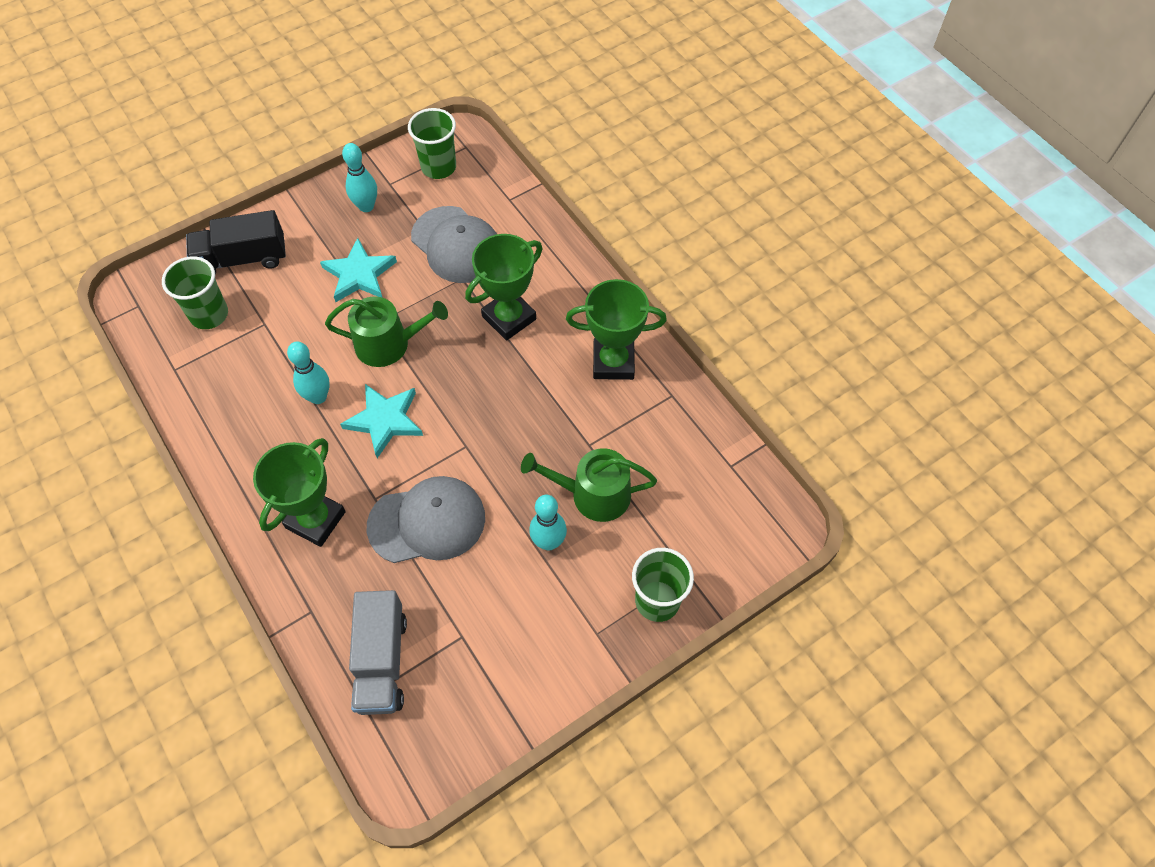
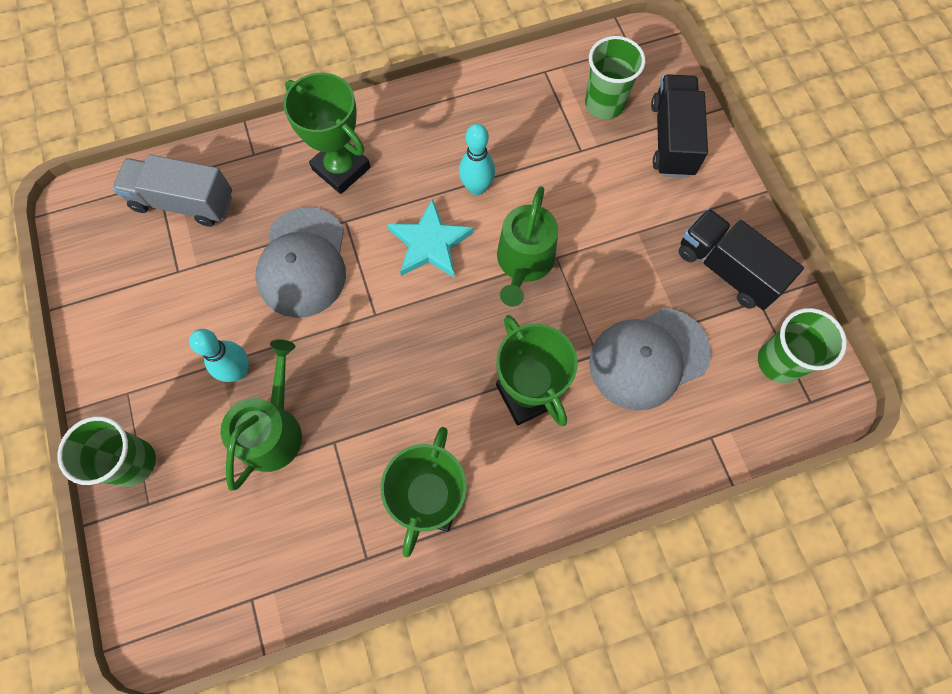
camera: 105 degrees right, 10 degrees up
(359, 274) = (626, 247): turquoise star -> none
(366, 206) = (726, 269): turquoise bowling pin -> black truck

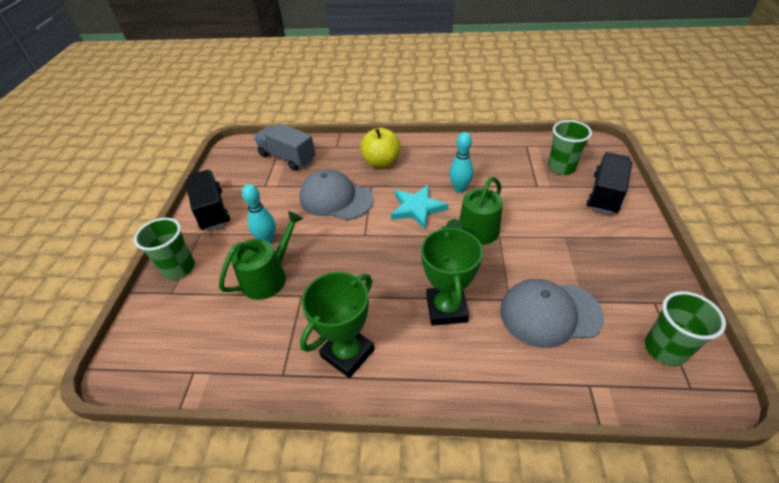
camera: 25 degrees right, 25 degrees down
(303, 262) = (336, 199): grey cap -> grey cap turned 90 degrees clockwise
(341, 168) = (381, 162): green trophy -> yellow apple
(726, 269) = (630, 275): black truck -> black truck (212, 210)

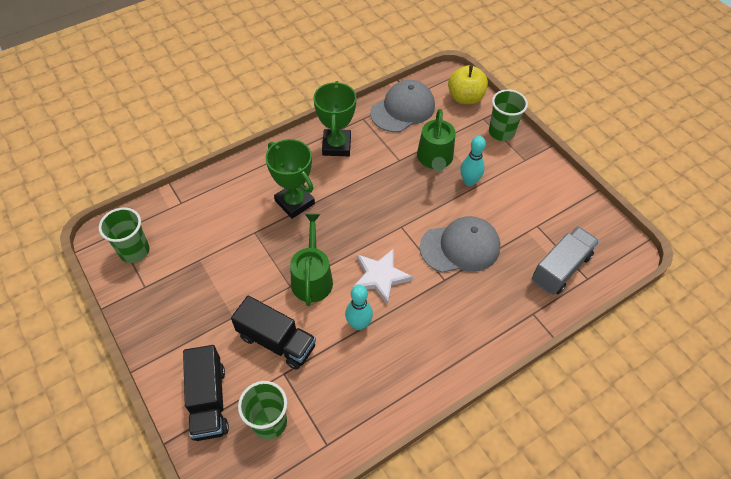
camera: 140 degrees right, 10 degrees up
(212, 210) = (545, 180): black truck -> black truck (276, 341)
(287, 157) = (560, 268): grey truck -> grey truck turned 45 degrees counterclockwise
(381, 162) = (464, 316): yellow apple -> yellow apple (465, 98)
(417, 208) = (380, 277): turquoise star -> white star
(549, 313) = (221, 236): grey cap -> grey cap (403, 109)

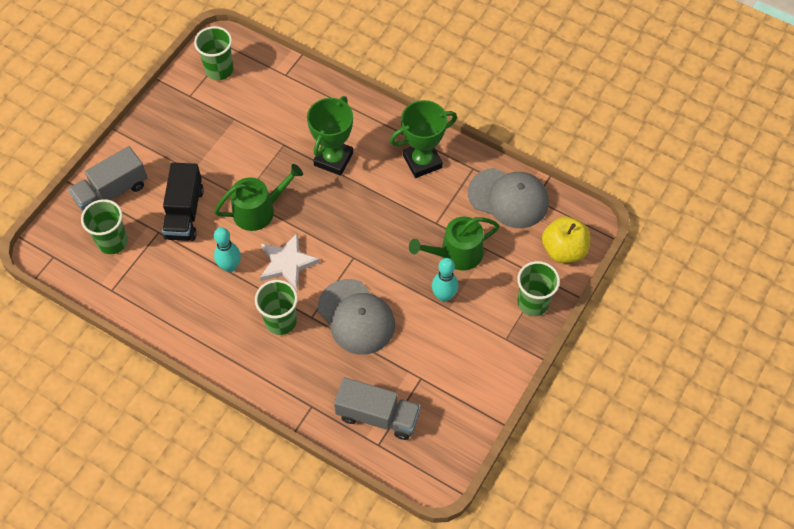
camera: 65 degrees right, 5 degrees up
(209, 401) = (112, 192): black truck -> grey truck
(437, 305) = (280, 321): none -> green cup

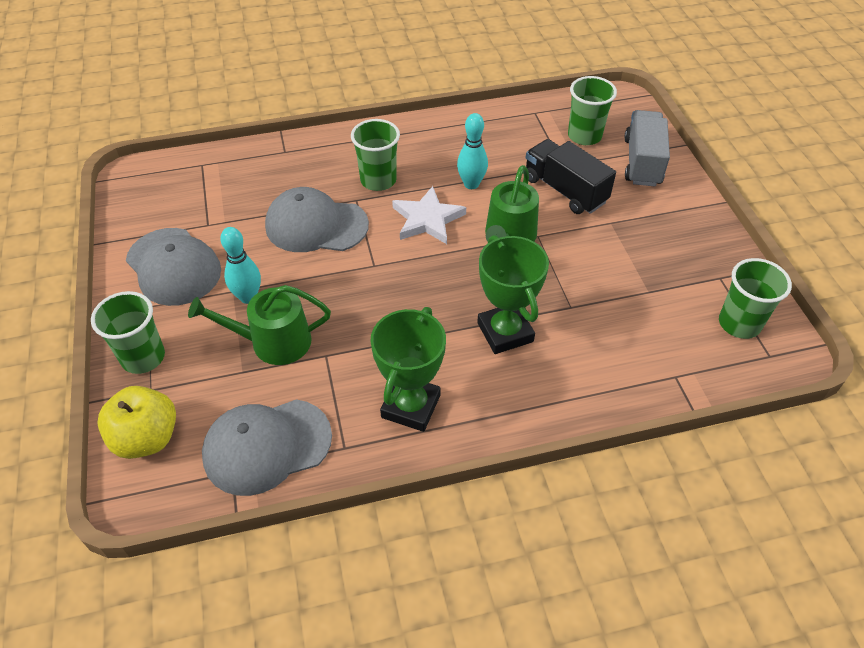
camera: 135 degrees right, 10 degrees down
(378, 416) = (221, 179): grey truck -> none
(456, 254) = (273, 342): green watering can -> green watering can turned 120 degrees counterclockwise
(469, 358) = (173, 266): none -> grey cap

